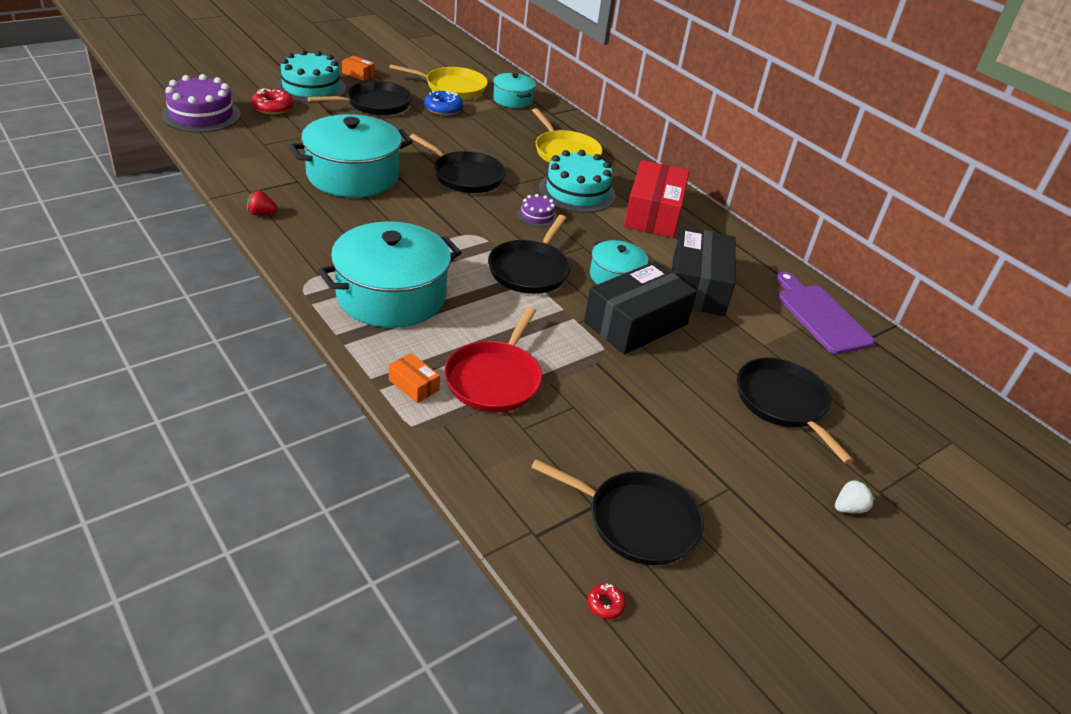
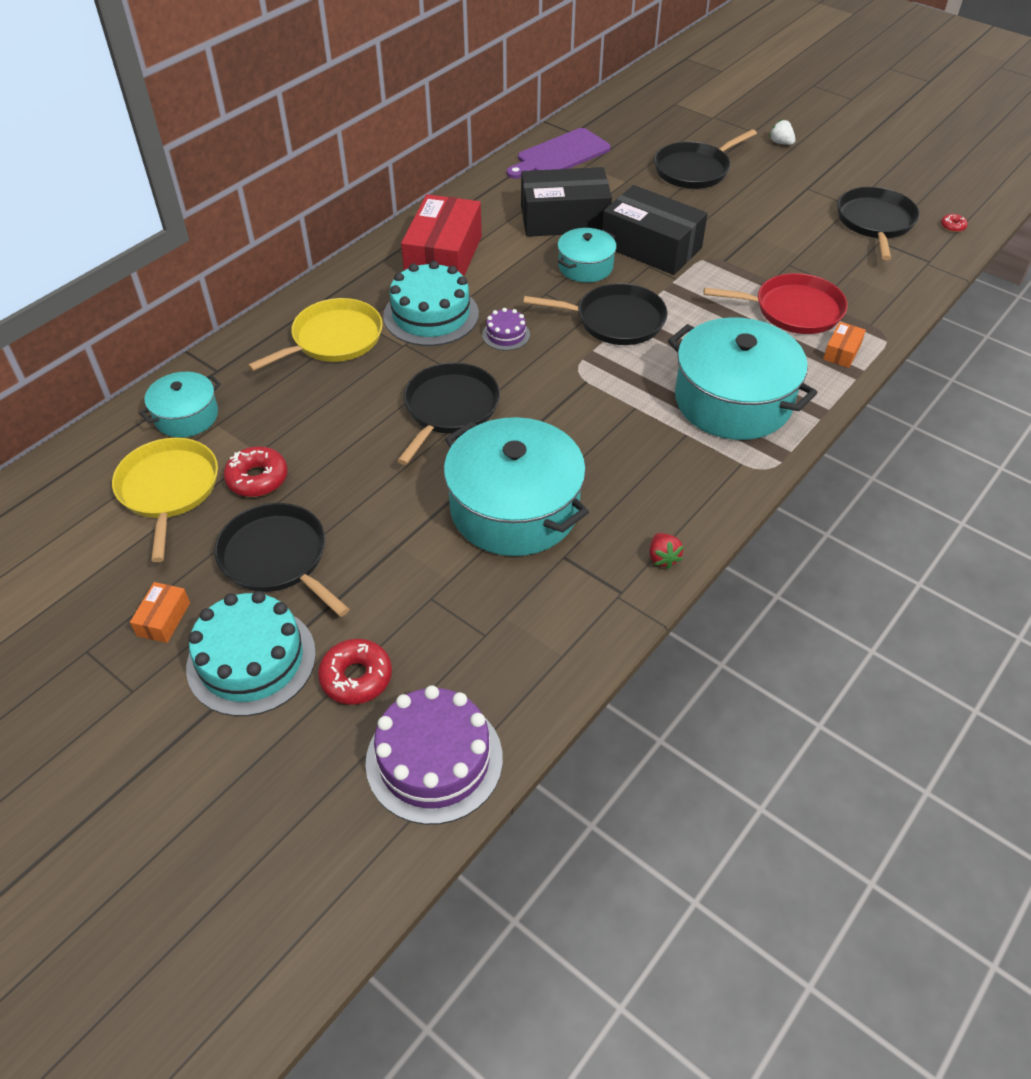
camera: 100 degrees left, 10 degrees up
(443, 109) = (257, 478): blue donut -> red donut
(653, 213) = (444, 257): red box -> red box turned 75 degrees counterclockwise

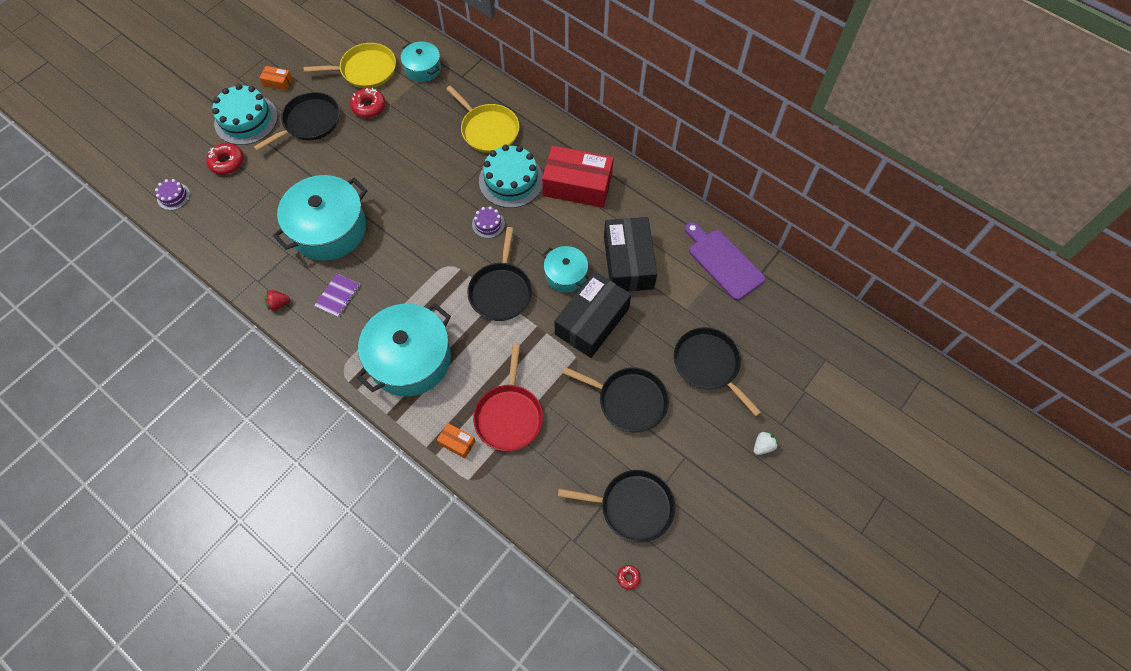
camera: 90 degrees right, 15 degrees up
(434, 760) = (173, 196): purple cake -> purple cake, size x0.49
(449, 409) = (417, 194): black pan -> black pan (629, 401)
(640, 485) = (338, 296): none -> purple notebook

